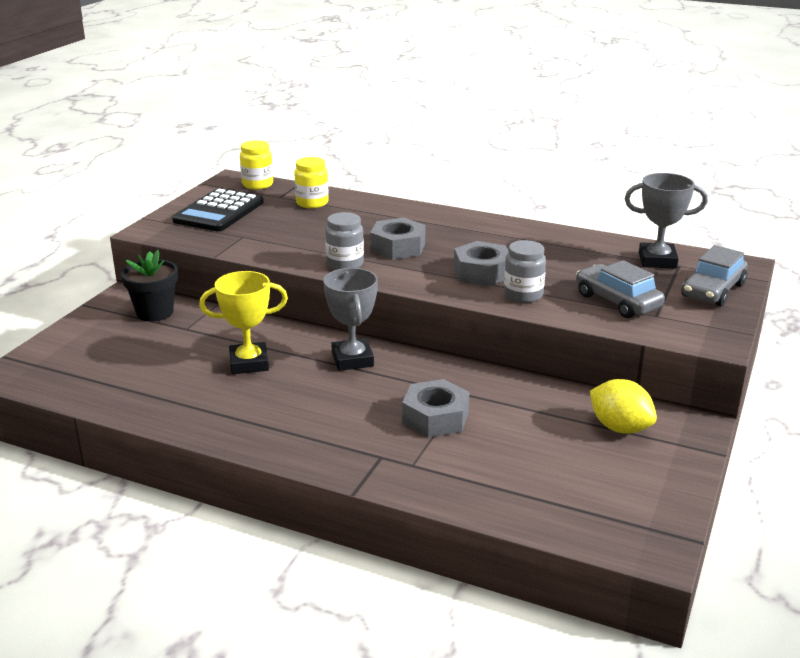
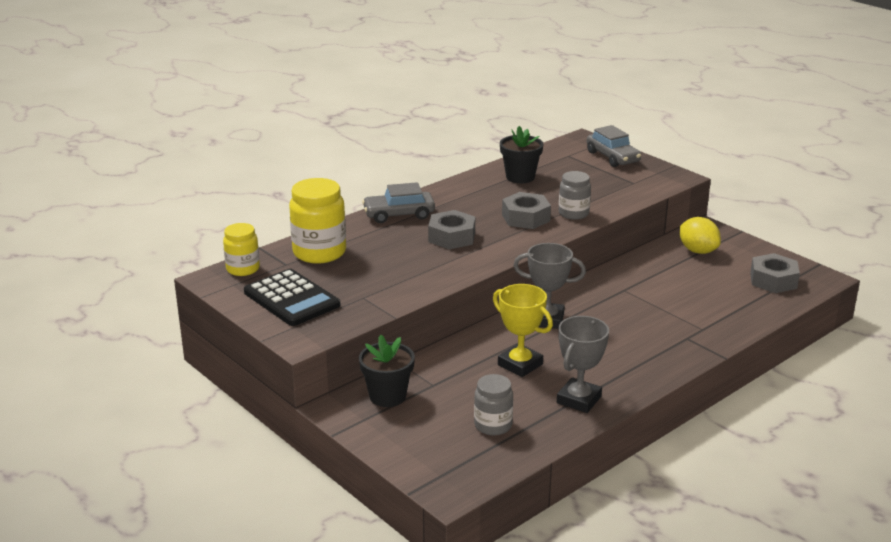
camera: 65 degrees left, 0 degrees up
(249, 363) = (520, 364): yellow trophy -> yellow trophy turned 60 degrees counterclockwise
(312, 203) = (319, 252): yellow jar -> yellow jar, size x1.64
(345, 264) = (465, 264): grey jar -> grey jar (493, 425)
(435, 417) = (650, 307): grey nut -> grey nut (773, 280)
(581, 251) = (520, 177): none -> black flower pot
(617, 301) = (606, 188): grey car -> grey car (399, 214)
(620, 428) = (698, 251): yellow lemon -> yellow lemon turned 75 degrees clockwise
(657, 260) = (556, 159): grey trophy -> grey trophy (579, 400)

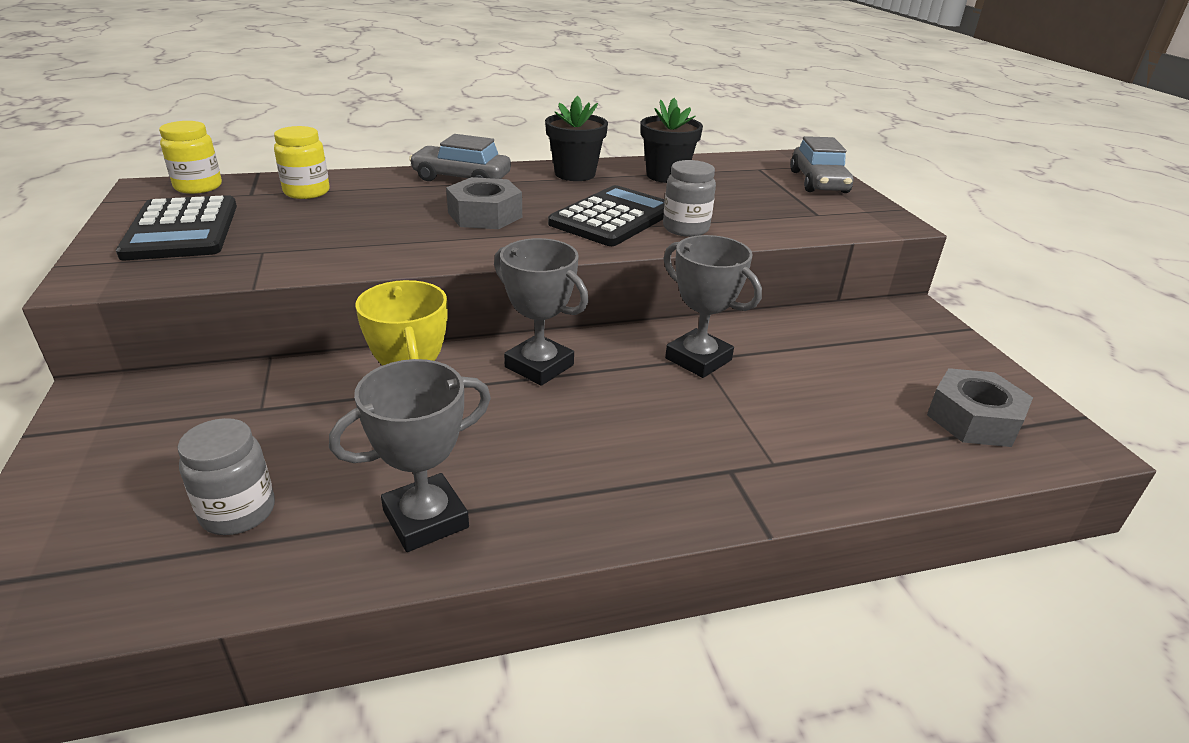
camera: 25 degrees right, 5 degrees up
(319, 252) = (307, 192): yellow jar -> yellow jar, size x0.61
(387, 396) = (180, 403): black flower pot -> black flower pot (575, 174)
(525, 218) = (613, 217): grey nut -> black calculator
(622, 290) = (698, 359): none -> grey trophy
(698, 251) = (873, 337): yellow lemon -> none

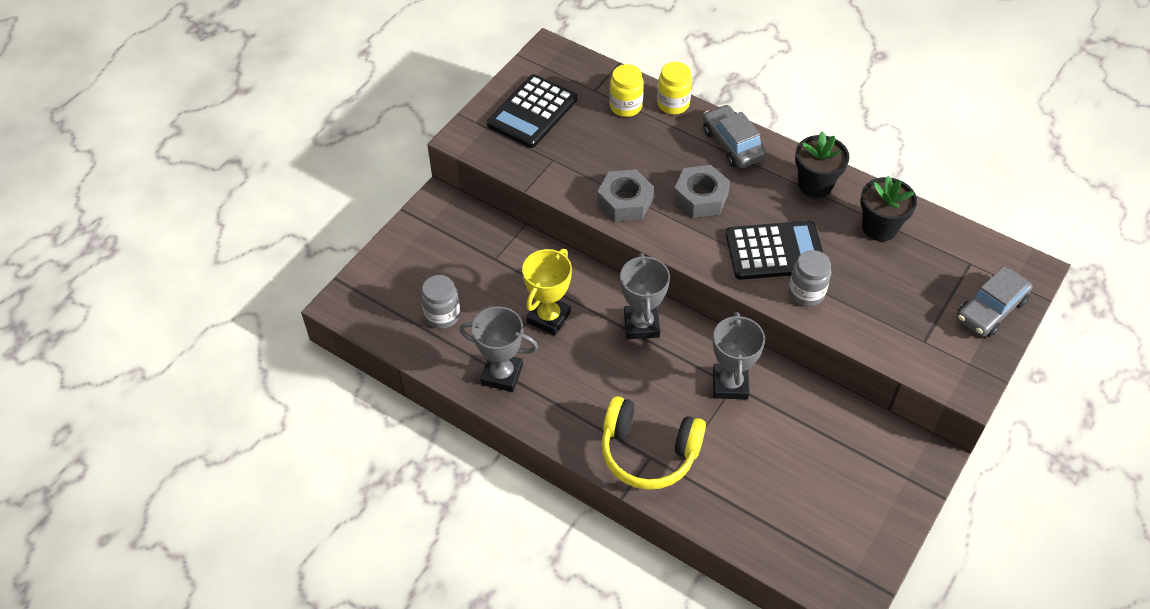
camera: 50 degrees right, 20 degrees up
(198, 187) = (573, 64): yellow jar -> yellow jar (673, 104)
(722, 467) = (648, 452): none -> yellow headphones
(973, 419) = (820, 539): grey nut -> grey nut (625, 201)

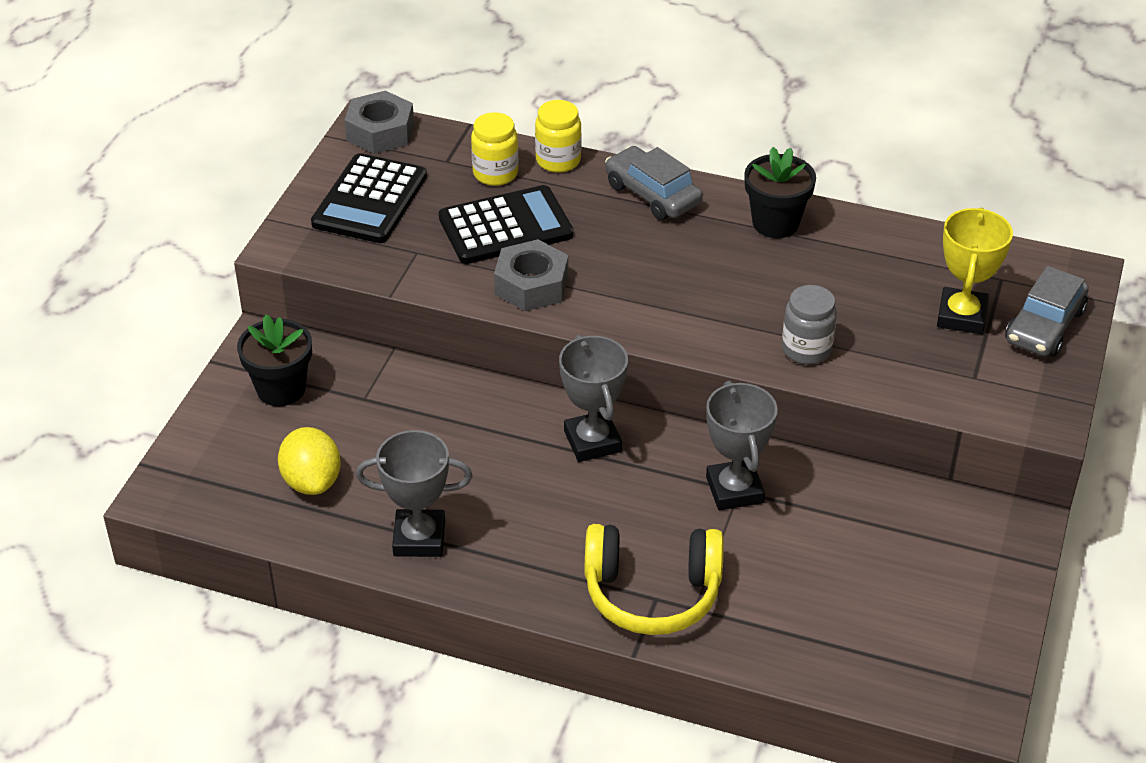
camera: 15 degrees left, 10 degrees down
(442, 315) = (312, 481): grey jar -> yellow lemon
(548, 317) = (462, 456): yellow trophy -> yellow trophy (961, 316)
(700, 197) = (631, 263): grey nut -> grey nut (380, 132)
(775, 251) = (749, 308): black calculator -> black calculator (505, 226)
(879, 227) = (874, 258): black flower pot -> black flower pot (281, 389)

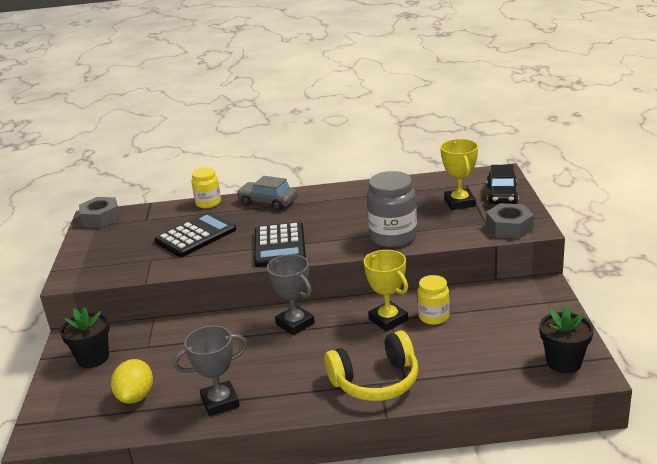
camera: 20 degrees left, 15 degrees down
(312, 481) = (136, 396): yellow lemon -> yellow lemon turned 45 degrees clockwise
(370, 200) = (110, 246): black calculator -> black calculator (279, 246)
(495, 173) = (177, 217): yellow jar -> yellow jar (433, 317)
(531, 285) = (226, 254): grey nut -> grey nut (509, 227)
(734, 490) = (388, 320): grey trophy -> yellow trophy
(775, 223) = (339, 195): black flower pot -> black flower pot (563, 362)
(806, 349) = (393, 237): grey jar -> grey jar, size x1.64
(1044, 326) = (502, 195): grey car -> black car

